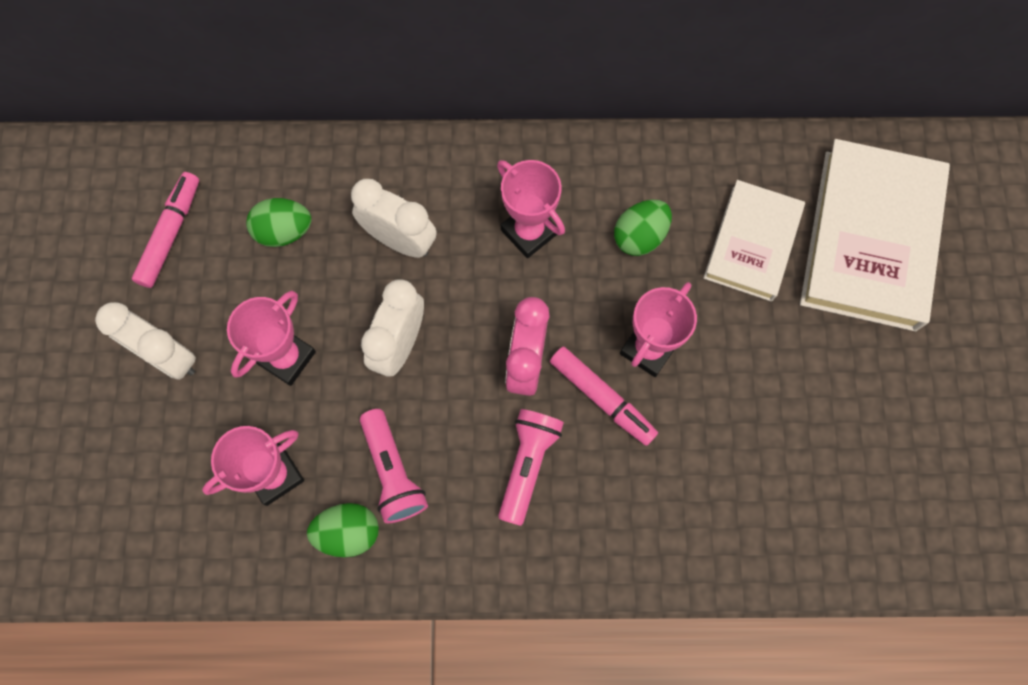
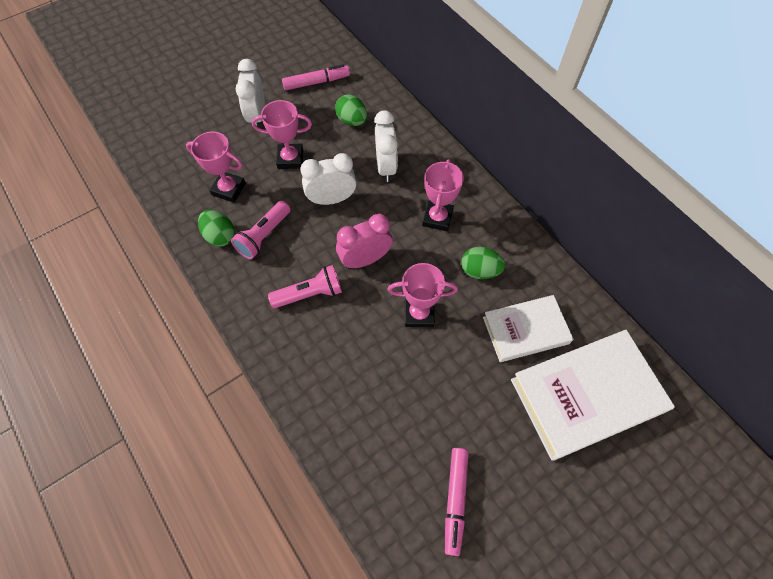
camera: 55 degrees right, 10 degrees down
(602, 398) = (373, 307): pink marker -> pink marker (455, 500)

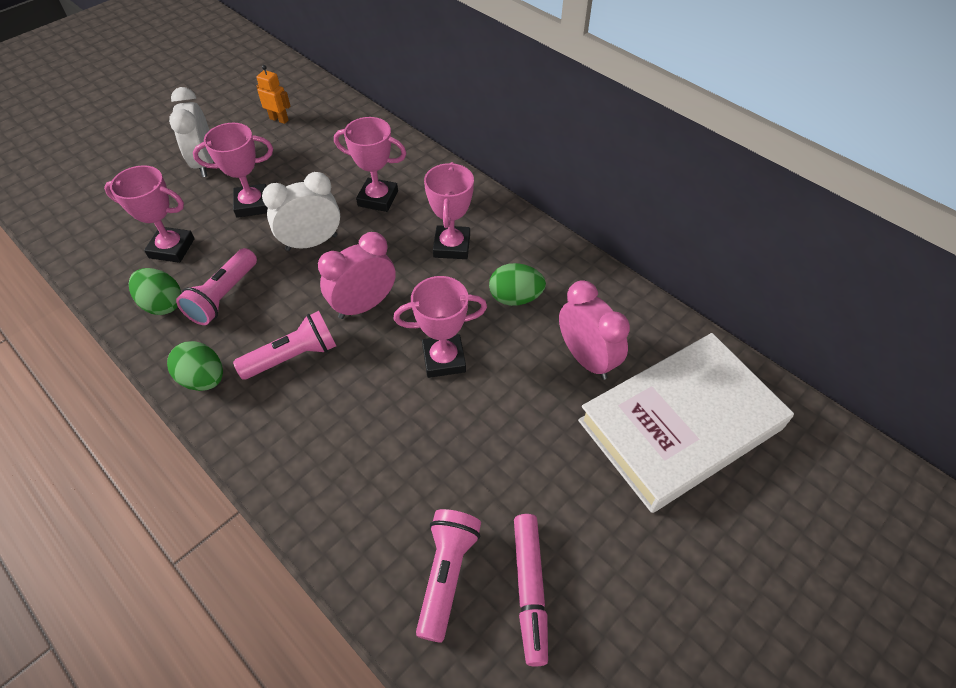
camera: 10 degrees left, 10 degrees down
(316, 82) = (279, 119): pink marker -> orange robot
(352, 121) = (328, 154): green egg -> green egg (203, 379)
(386, 167) = (378, 198): white clock -> pink trophy
(399, 479) = (446, 574): none -> pink flashlight
(525, 330) = (586, 359): white book -> pink clock

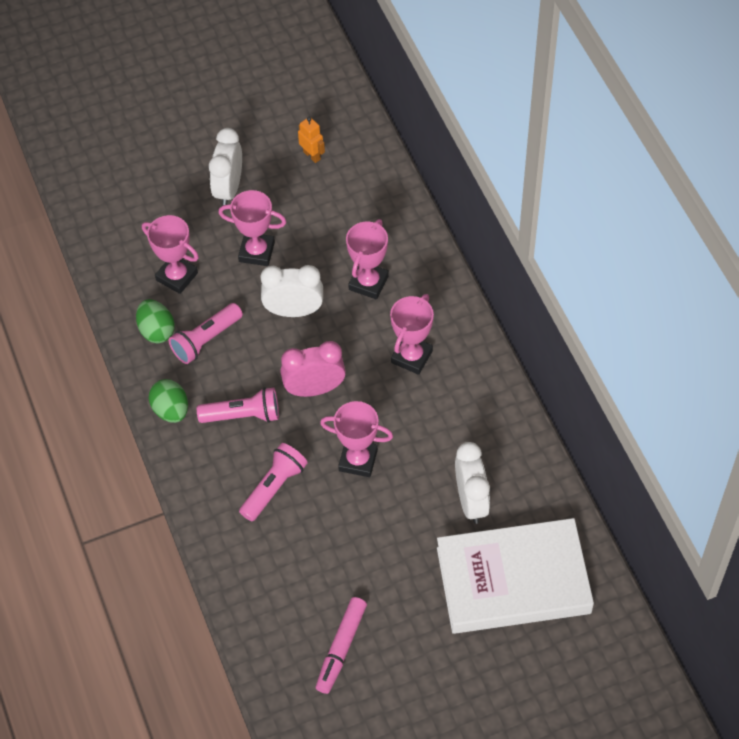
camera: 25 degrees right, 5 degrees up
(378, 198) = (368, 283): pink trophy -> pink trophy turned 75 degrees clockwise
(446, 574) = (290, 617): pink flashlight -> pink flashlight (274, 487)
(515, 298) = (441, 426): green egg -> none
(586, 359) = (471, 501): pink clock -> white clock

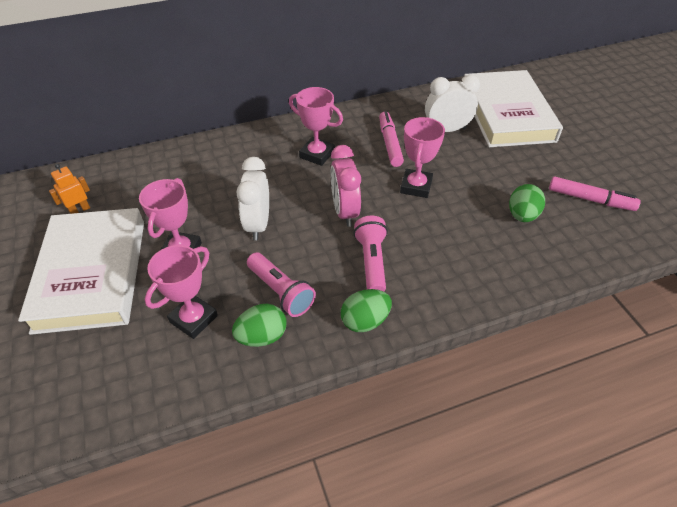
camera: 90 degrees left, 10 degrees down
(229, 189) = (92, 274): white clock -> white book
(274, 487) = (448, 239): pink flashlight -> none
(312, 567) = (522, 215): none -> green egg
(368, 283) = (238, 176): pink trophy -> none
(438, 434) = (390, 143): none -> pink marker

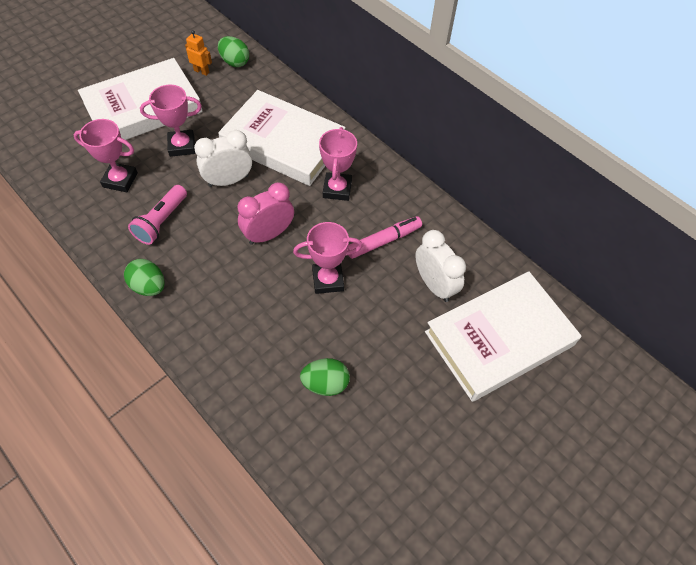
camera: 65 degrees right, 10 degrees up
(236, 174) = (283, 143): none -> white book
(262, 336) = (115, 226): green egg -> green egg (235, 62)
(371, 262) = (215, 272): pink flashlight -> none
(590, 199) = (381, 450): pink marker -> none

